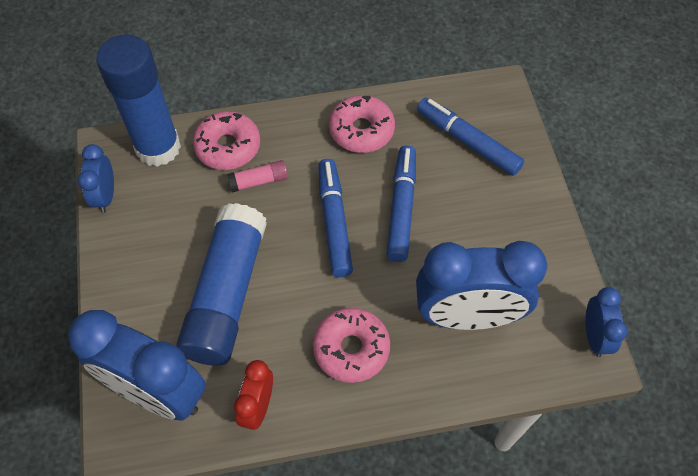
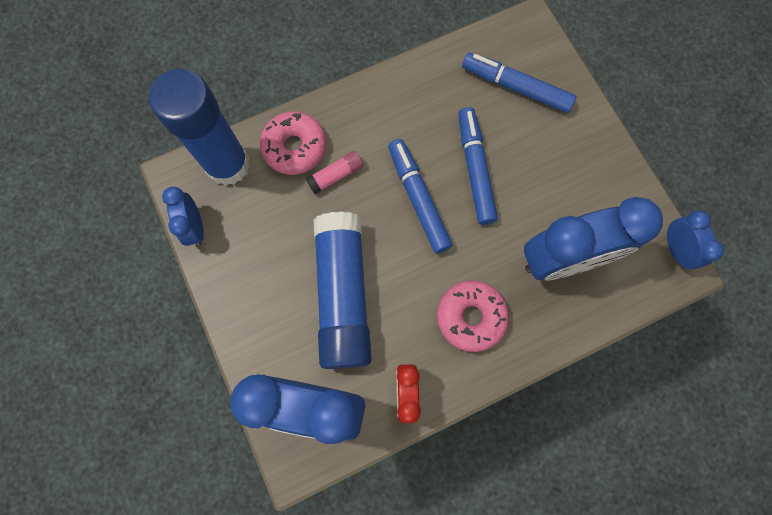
camera: 15 degrees left, 15 degrees up
(361, 130) = (415, 100): pink donut -> none

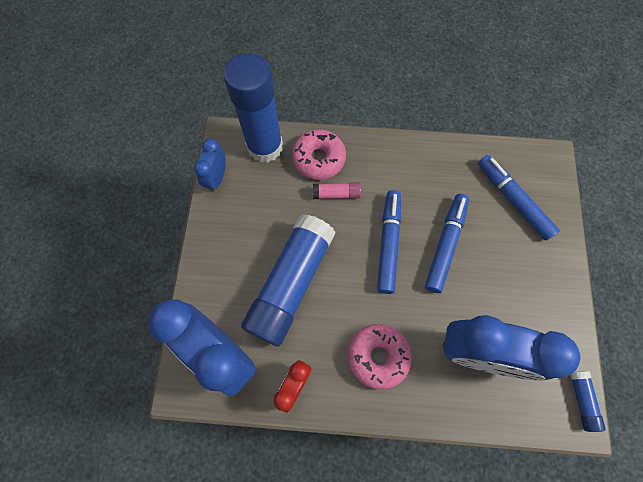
camera: 30 degrees right, 5 degrees down
(675, 249) = (581, 400): blue clock -> blue glue stick

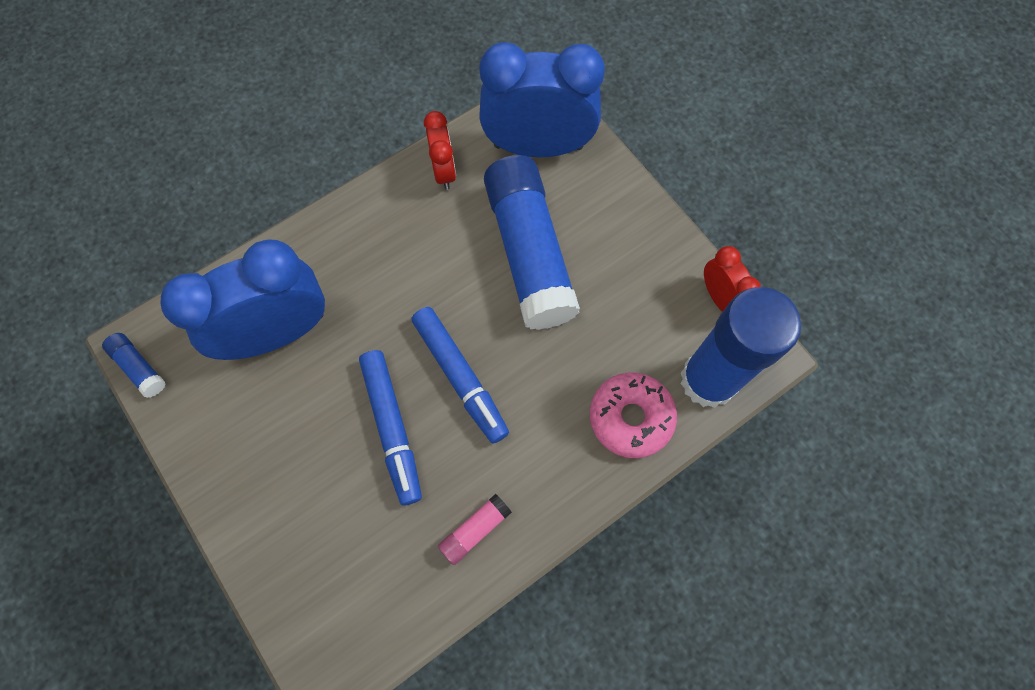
camera: 140 degrees right, 0 degrees up
(217, 178) = (720, 298): blue clock -> red clock
(336, 194) = (569, 389): pink glue stick -> pink glue stick (475, 530)
(378, 356) = (382, 253): pink donut -> none
(513, 200) = (344, 562): blue marker -> none

